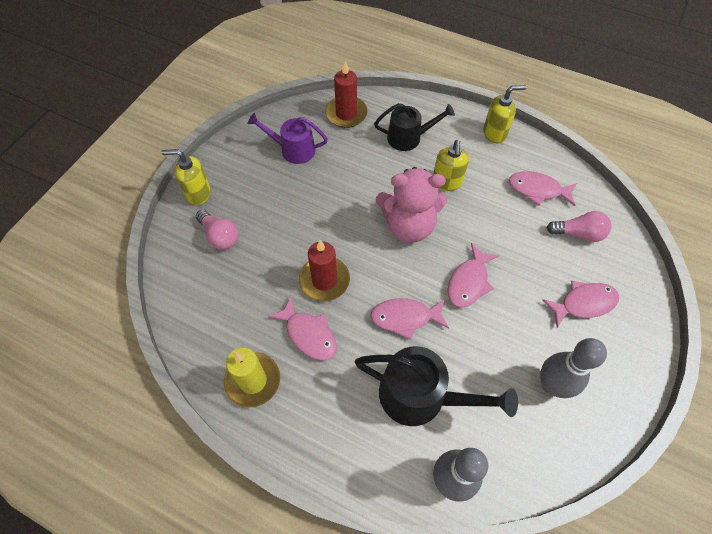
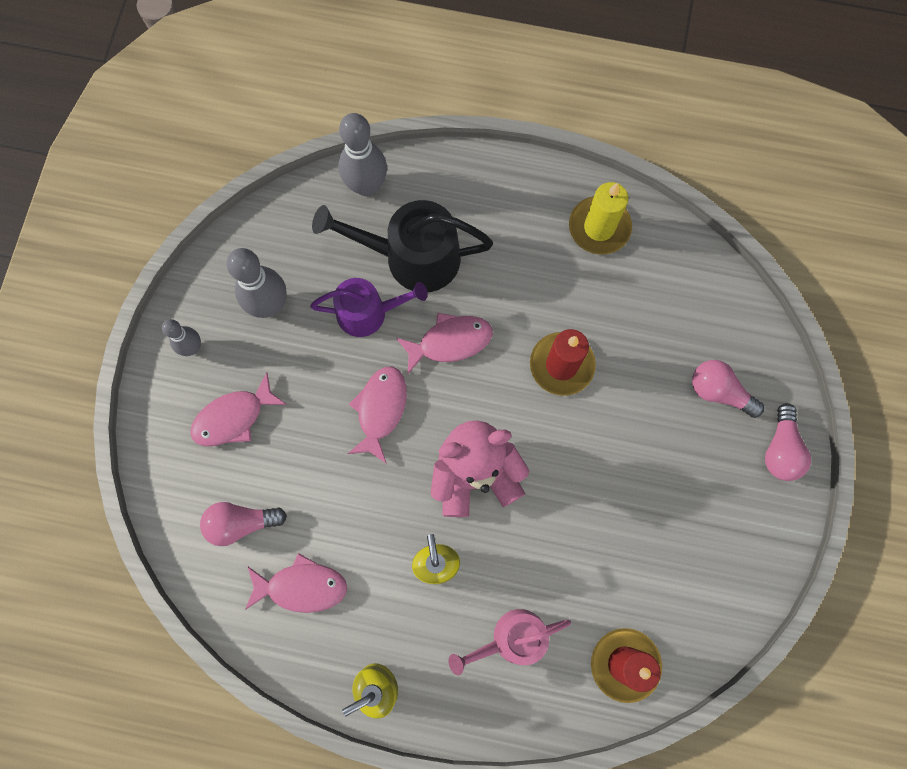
camera: 165 degrees right, 15 degrees up
(198, 194) = (780, 449): yellow soap dispenser -> pink light bulb
(293, 150) = (680, 565): purple watering can -> purple watering can (368, 312)
(308, 334) = (557, 293): pink fish -> none
(408, 138) = (512, 639): black watering can -> pink watering can
(619, 365) = (192, 348): none -> grey bowling pin

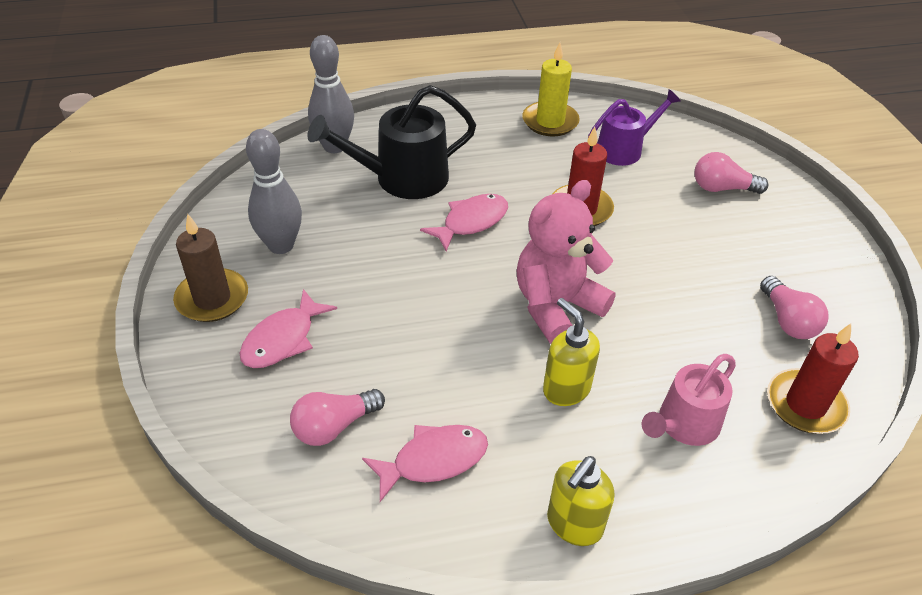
camera: 25 degrees left, 30 degrees down
(192, 348) = (212, 298): grey bowling pin -> brown candle
(368, 312) = (382, 224): purple watering can -> purple watering can (624, 149)
(380, 410) = (434, 287): pink fish -> none
(780, 449) = (800, 208): pink light bulb -> pink light bulb (787, 320)

